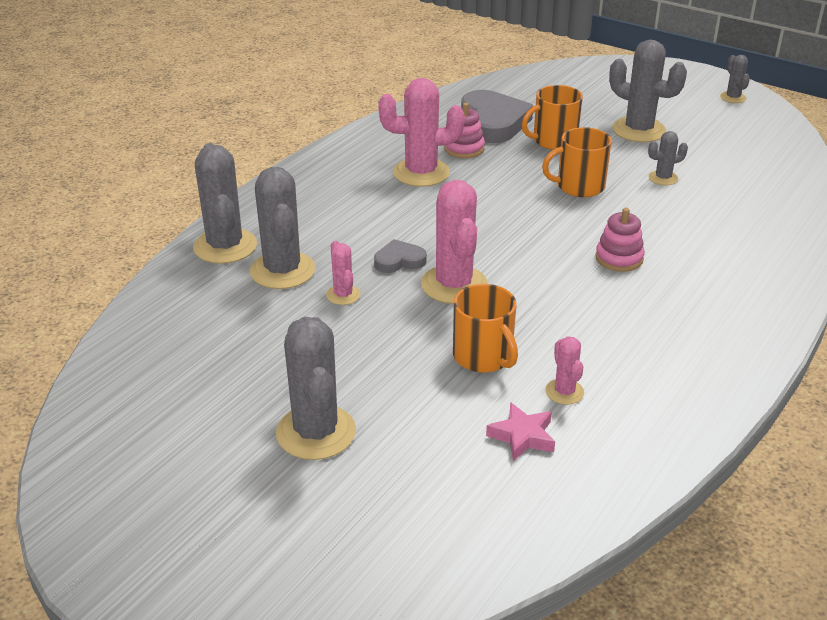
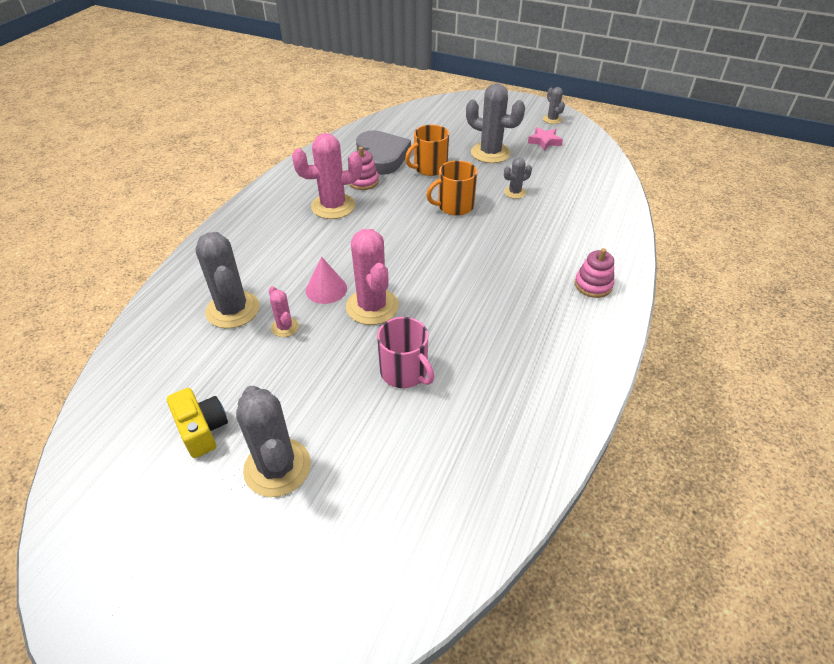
camera: 10 degrees left, 10 degrees up
(225, 246) = (183, 292): grey cactus -> none
(233, 385) = (202, 429): none -> yellow camera
(399, 261) = (326, 289): grey heart -> pink cone
(483, 356) = (404, 372): orange mug -> pink mug
(522, 436) = (446, 445): pink star -> pink star (544, 141)
(564, 392) = (473, 397): pink cactus -> none
(619, 258) = (494, 267): pink stacking toy -> pink stacking toy (593, 285)

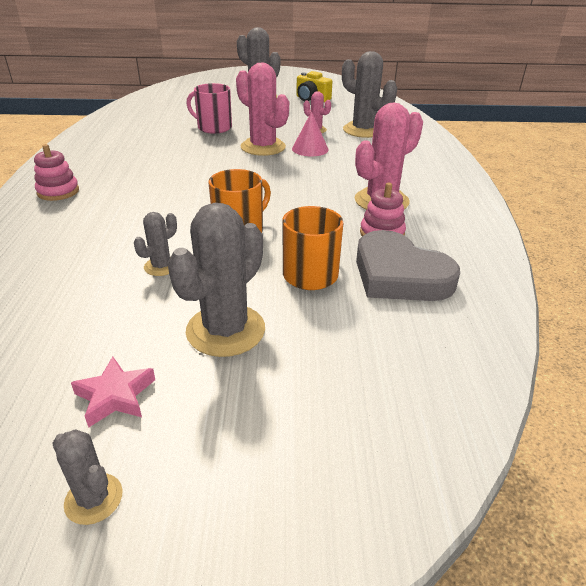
camera: 155 degrees right, 10 degrees down
(490, 153) = (225, 330): grey cactus -> grey cactus turned 60 degrees counterclockwise

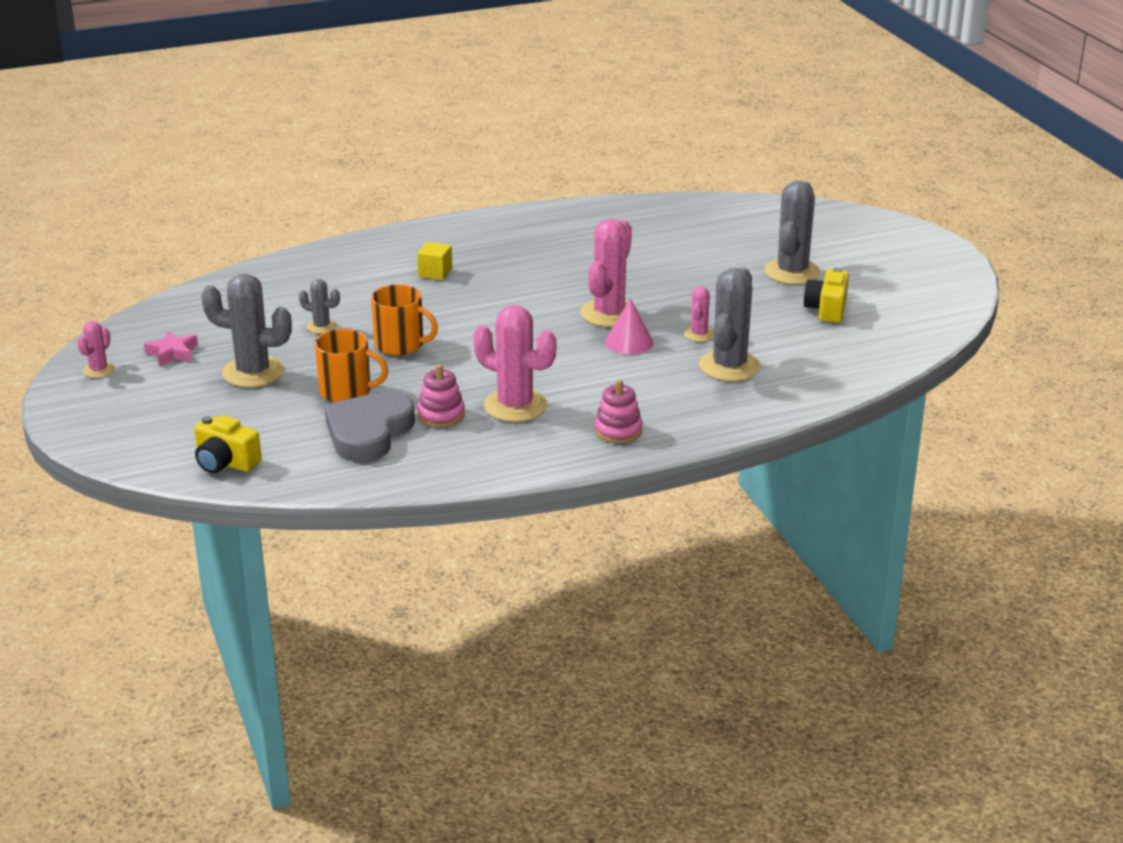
camera: 70 degrees right, 5 degrees down
(58, 192) = (417, 245): pink stacking toy -> pink stacking toy (618, 431)
(94, 499) = (99, 370): grey cactus -> pink cactus
(121, 193) = (435, 272): none -> yellow cube
(213, 127) = (644, 271): pink mug -> none
(436, 388) = (225, 462): none -> yellow camera

